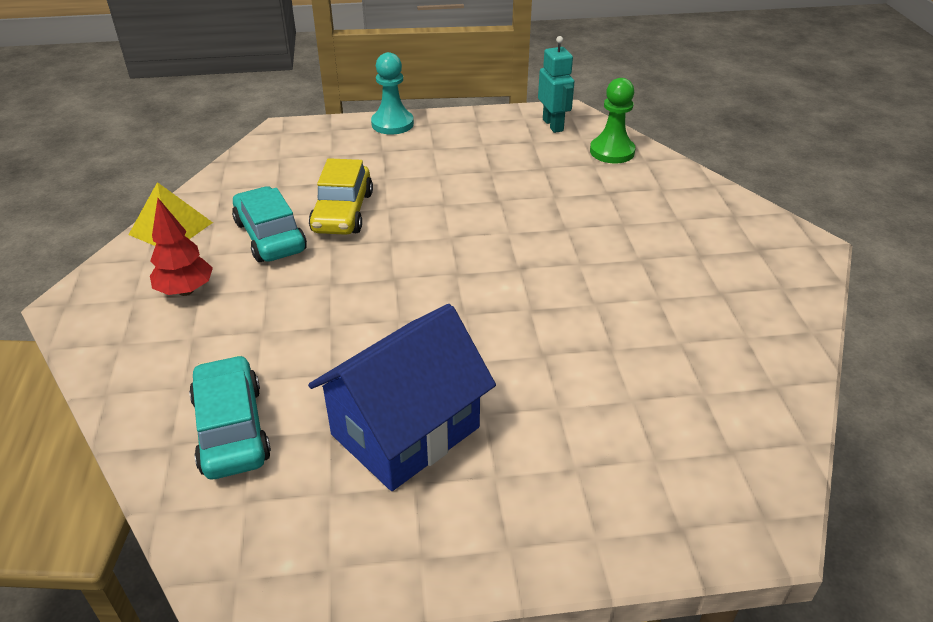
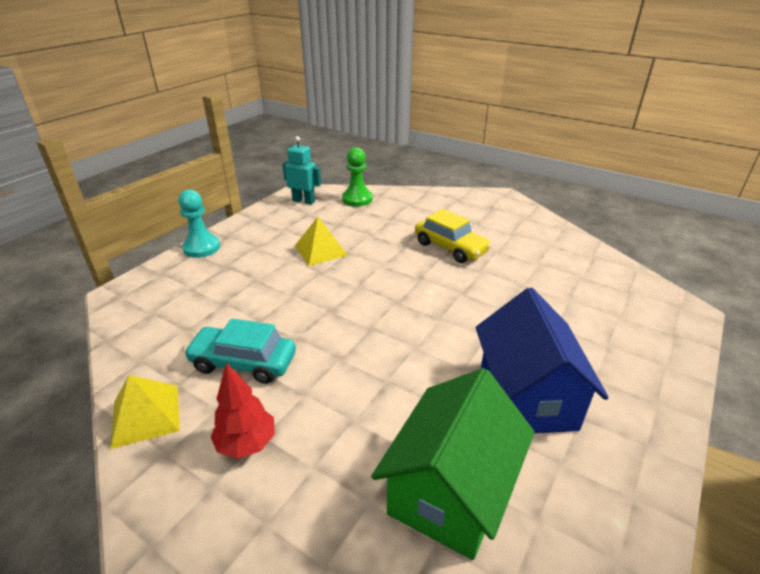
camera: 50 degrees left, 5 degrees down
(231, 429) = (450, 491): turquoise car -> green house
(343, 212) = (267, 315): yellow car -> yellow car (450, 247)
(479, 184) = (320, 250): none -> yellow pyramid

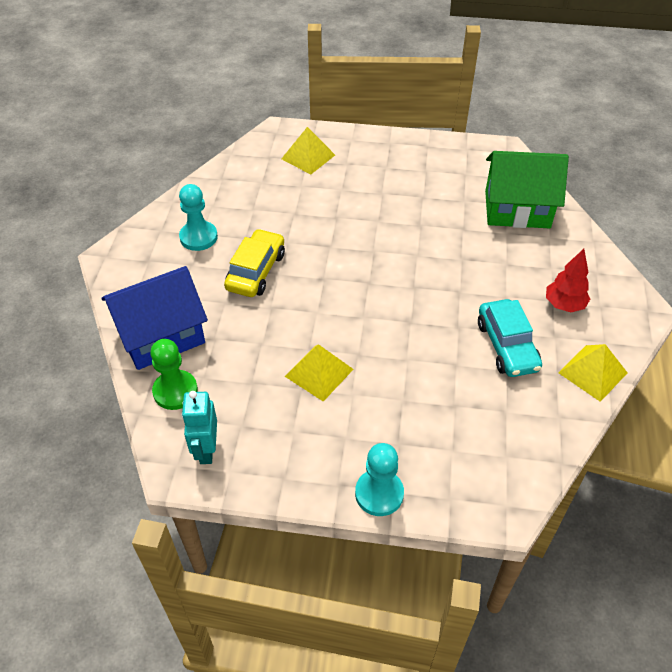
camera: 115 degrees left, 15 degrees up
(508, 231) = (198, 237): none -> turquoise pawn
(527, 397) = (425, 192): blue house -> blue house (161, 336)
(626, 318) = (308, 157): none -> yellow pyramid

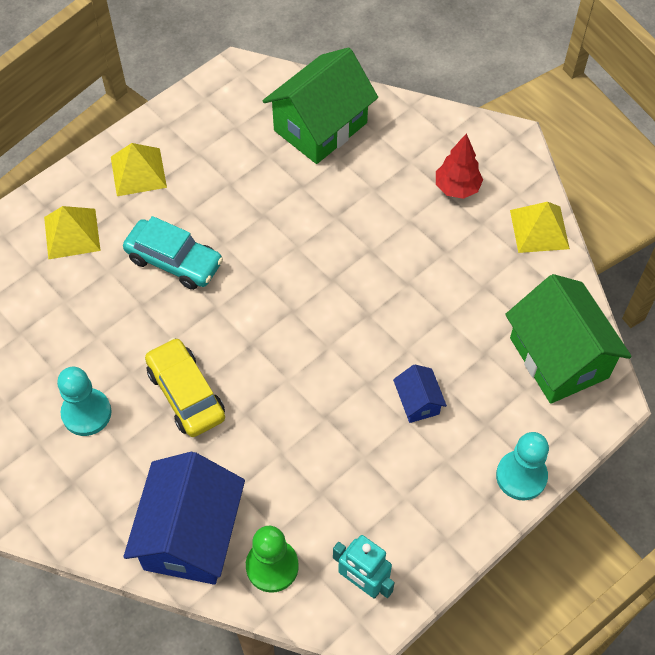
camera: 50 degrees left, 10 degrees up
(319, 372) = (359, 430): yellow pyramid -> yellow pyramid (138, 172)
(374, 391) = (418, 402): none -> blue house
(502, 454) = (558, 358): none -> green house
(507, 346) = (460, 265): turquoise car -> turquoise car (174, 261)

